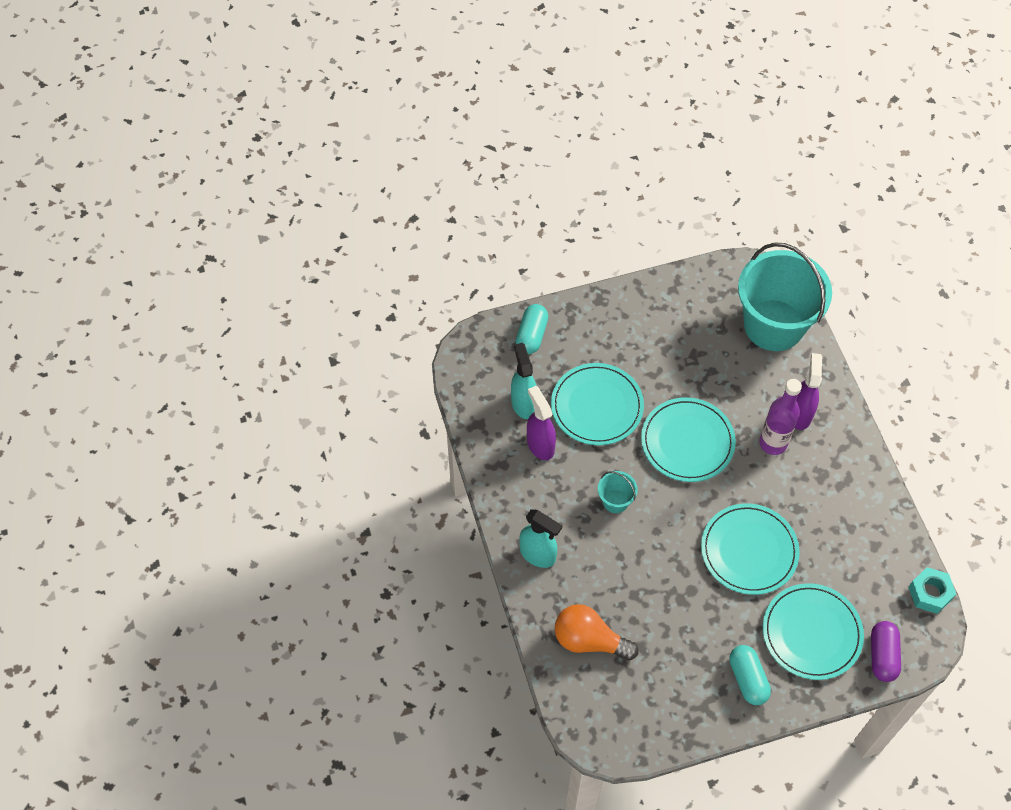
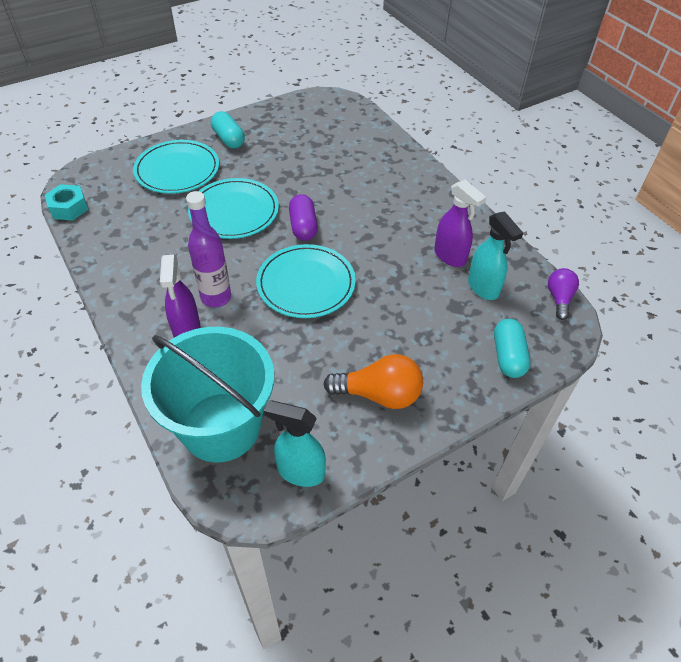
camera: 165 degrees right, 10 degrees down
(460, 378) = (559, 298): none -> purple light bulb
(538, 555) = (416, 182): turquoise spray bottle -> turquoise spray bottle (300, 471)
(589, 640) = (356, 142): orange light bulb -> orange light bulb (379, 394)
(597, 406) = (408, 299): turquoise plate -> none
(615, 501) = (363, 226): turquoise bucket -> none
(882, 655) = (118, 165): purple capsule -> purple capsule (303, 226)

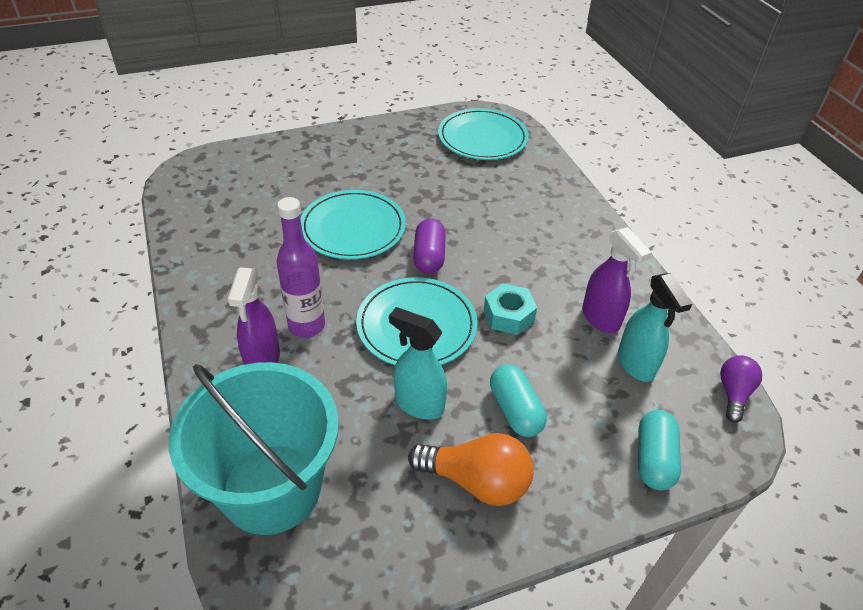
camera: 10 degrees right, 5 degrees down
(69, 208) = (171, 199): turquoise nut -> turquoise nut (508, 315)
(177, 170) = (301, 172): turquoise plate -> turquoise plate (482, 138)
(228, 139) = (367, 146): turquoise capsule -> turquoise capsule (515, 410)
(300, 471) = (354, 566): turquoise spray bottle -> turquoise spray bottle (418, 404)

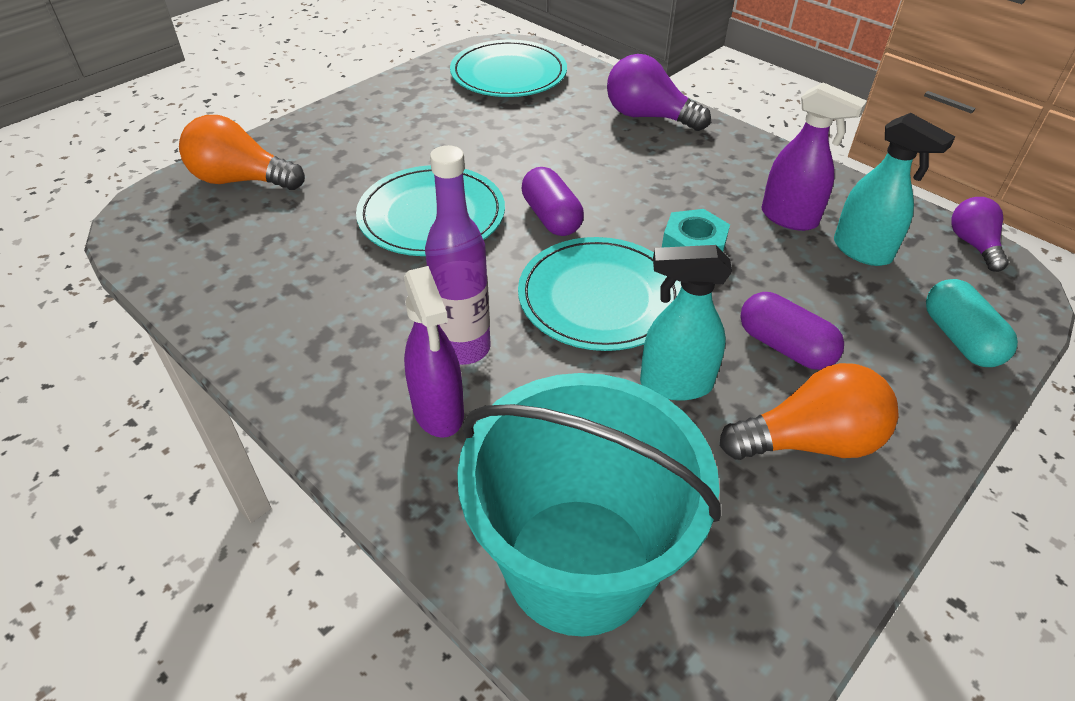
camera: 25 degrees left, 0 degrees up
(257, 164) = (241, 180): none -> orange light bulb
(515, 410) = (784, 347): turquoise capsule -> purple capsule
(559, 203) = (648, 117): none -> purple light bulb

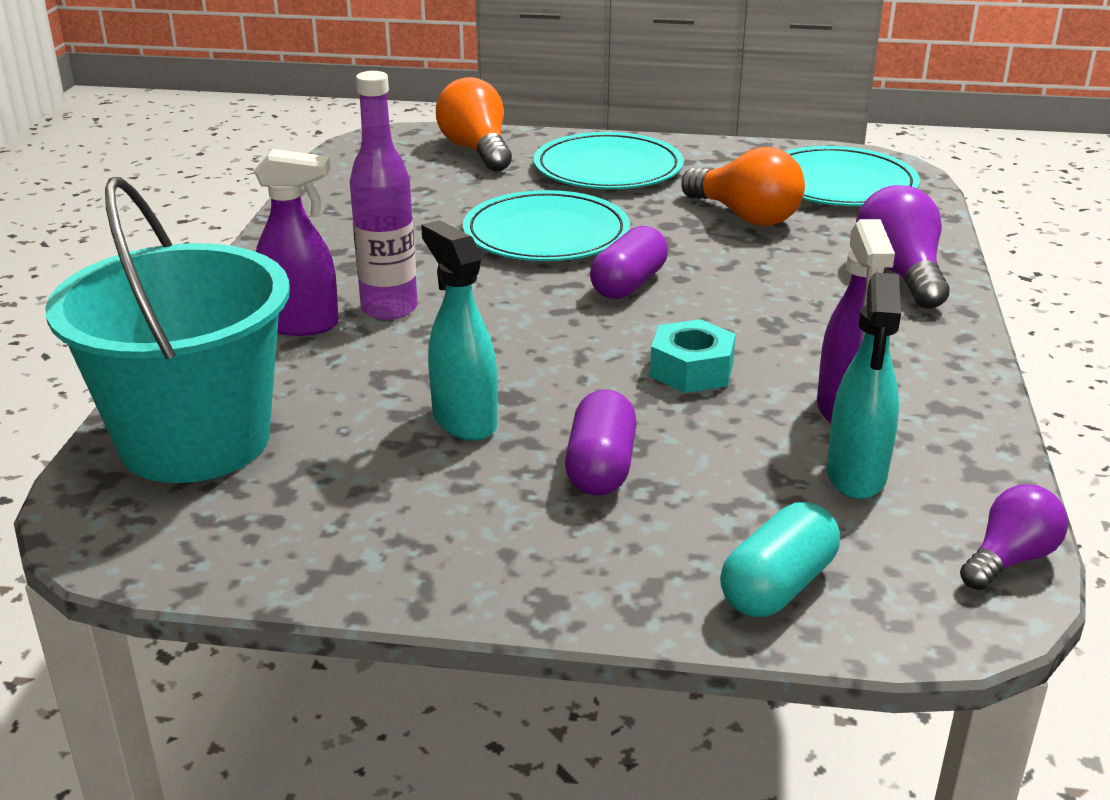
camera: 55 degrees right, 15 degrees down
(438, 412) = (302, 325): purple spray bottle -> purple spray bottle turned 120 degrees counterclockwise
(599, 297) = (540, 345): turquoise plate -> turquoise plate (608, 168)
(809, 442) = (468, 519): orange light bulb -> orange light bulb (745, 216)

